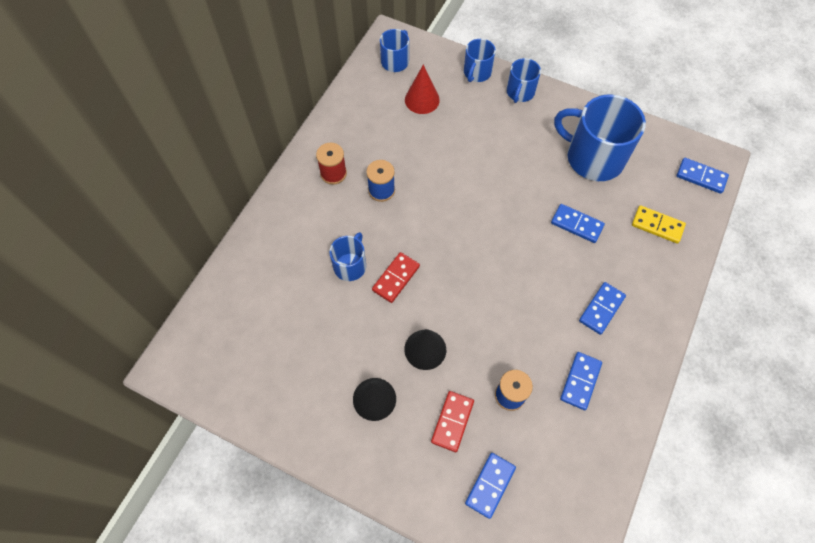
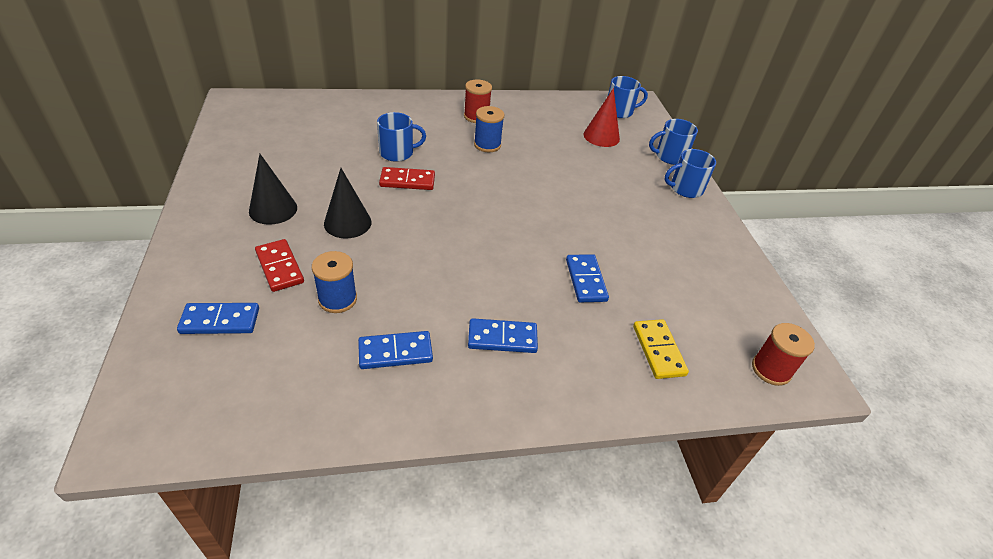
camera: 50 degrees right, 20 degrees down
(452, 421) = (280, 267): red domino -> red domino turned 75 degrees clockwise
(593, 157) = (679, 265): blue mug -> none
(701, 177) = (771, 369): blue domino -> red spool

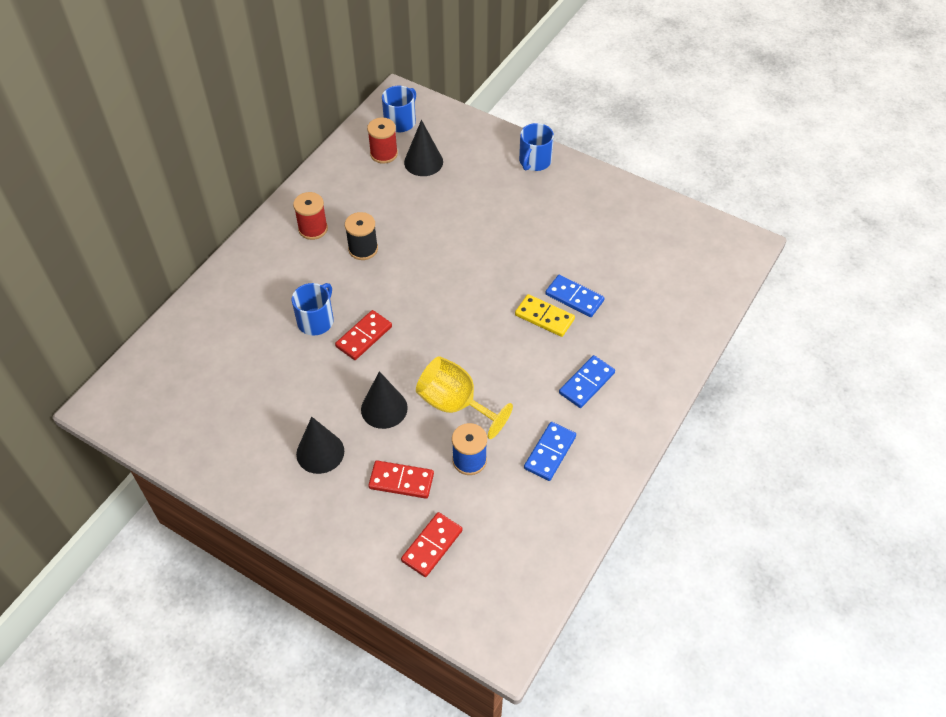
camera: 45 degrees left, 10 degrees up
(220, 321) = (432, 546): blue domino -> red domino
(391, 261) = (455, 404): none -> yellow goblet
(487, 145) = (363, 249): blue spool -> black spool
(601, 136) = (423, 162): red cone -> black cone
(658, 350) = (665, 305): yellow domino -> yellow domino (544, 317)
(669, 156) = (489, 138): blue mug -> none
(771, 369) = (724, 259): red spool -> red spool (384, 154)

